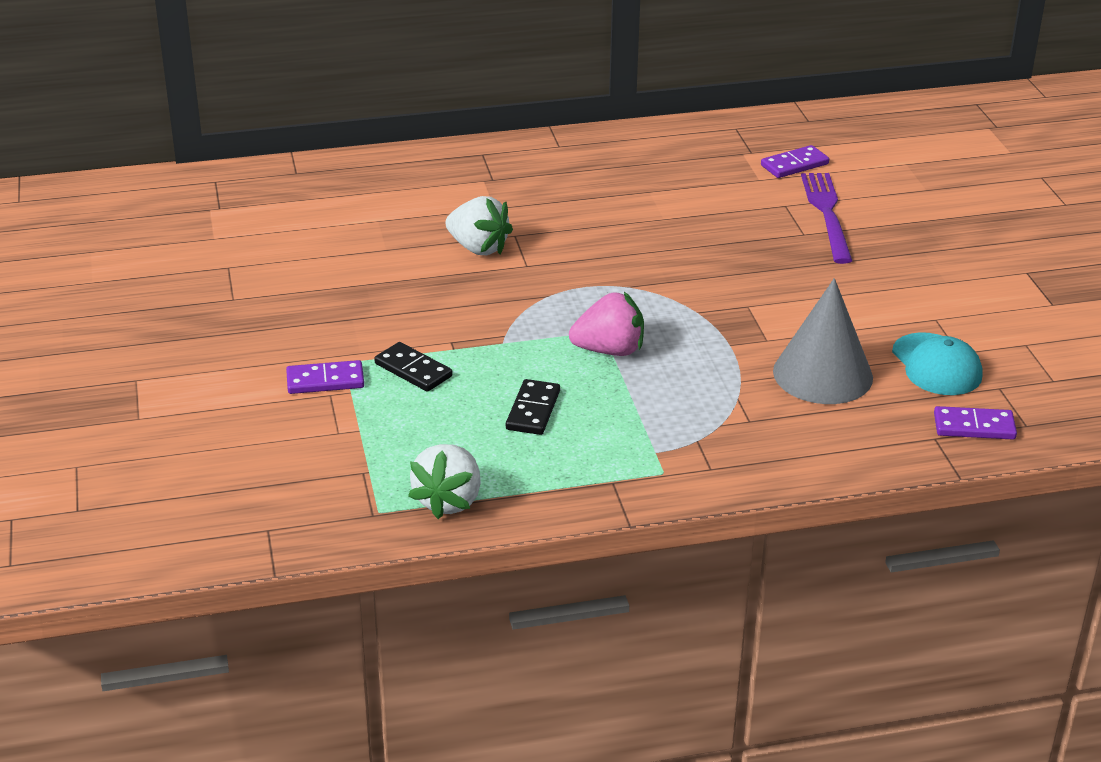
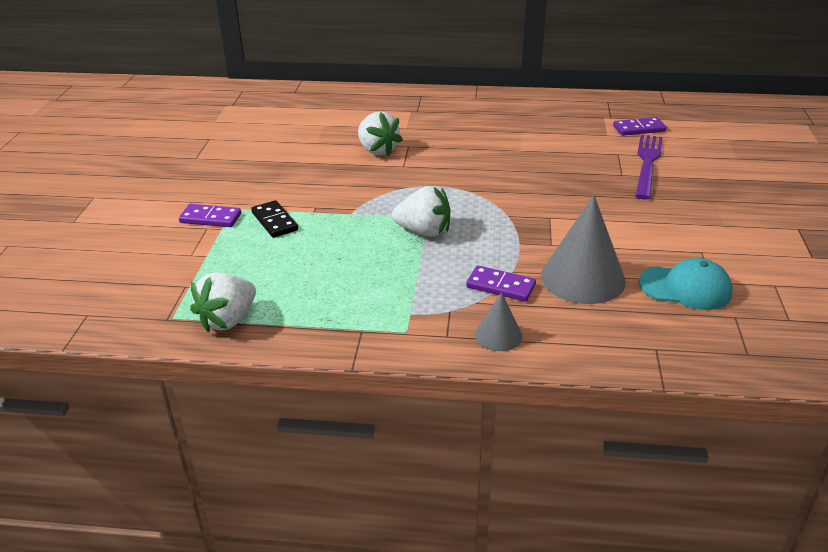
camera: 20 degrees right, 0 degrees up
(533, 410) = (338, 264): black domino -> none
(609, 350) = (424, 231): pink strawberry -> white strawberry
(766, 456) = (498, 335): none -> grey cone
(936, 365) = (685, 288): turquoise cap -> turquoise cap turned 75 degrees counterclockwise
(974, 426) = (697, 345): purple domino -> purple domino (500, 286)

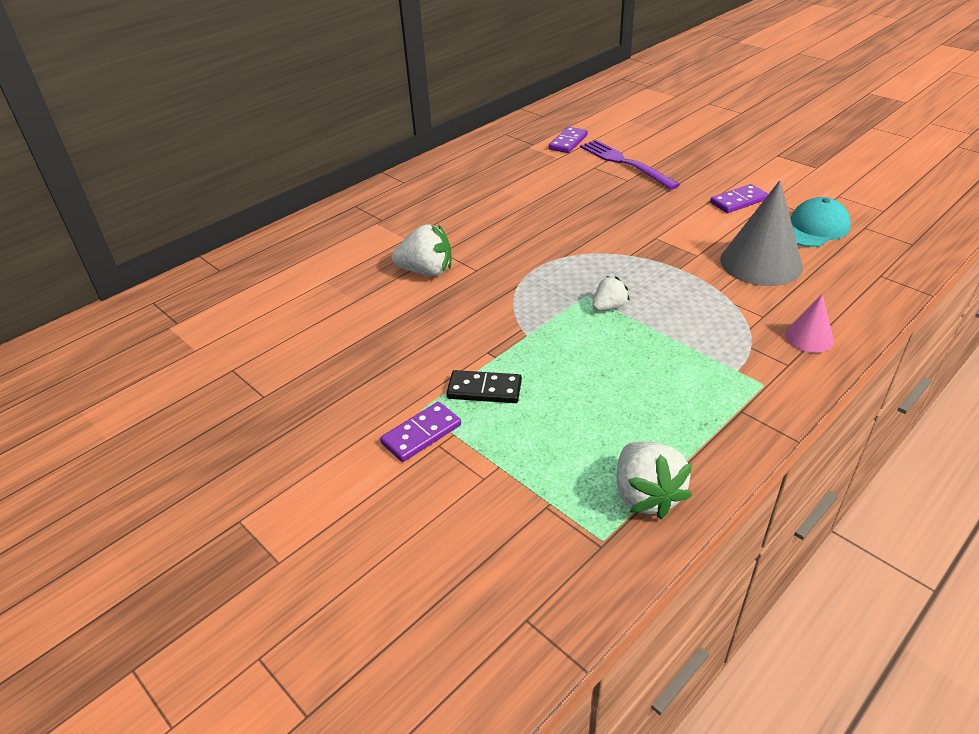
camera: 50 degrees left, 5 degrees up
(424, 231) = (609, 307): white strawberry -> white strawberry, size x0.60
(498, 335) = (809, 337): grey cone -> pink cone
(500, 286) = (737, 305): purple domino -> purple domino (738, 201)

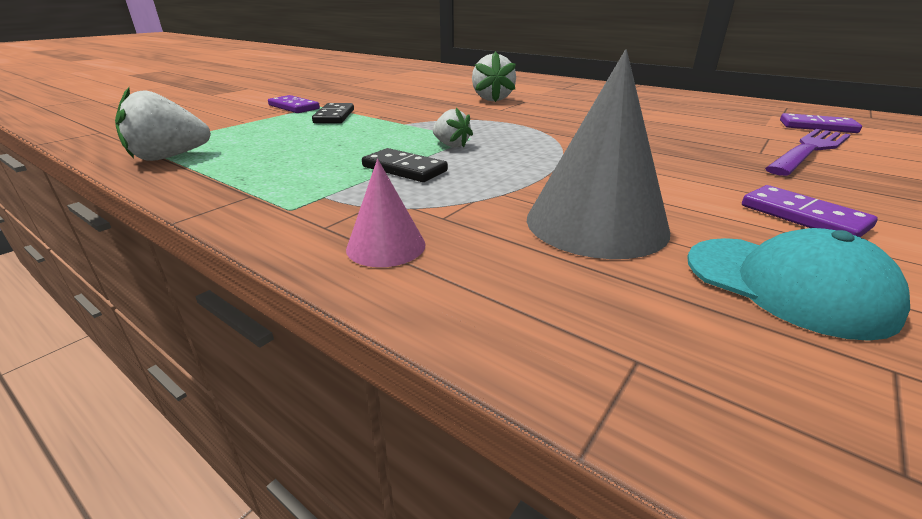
camera: 80 degrees right, 10 degrees down
(674, 332) = (404, 169): none -> black domino

